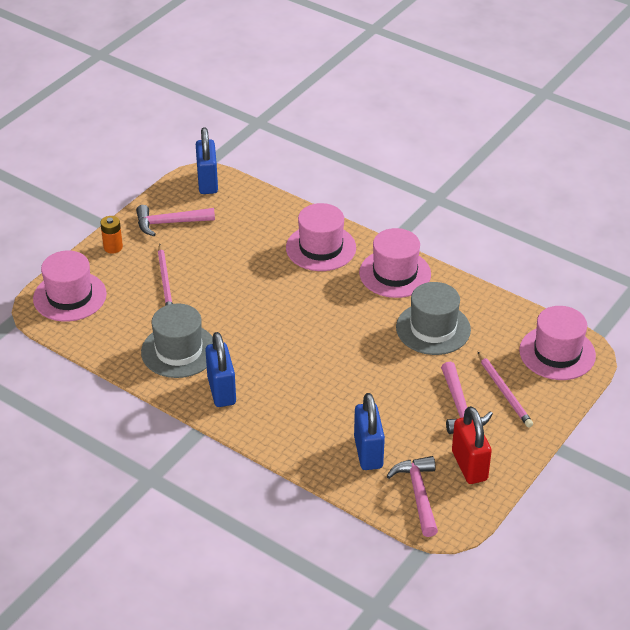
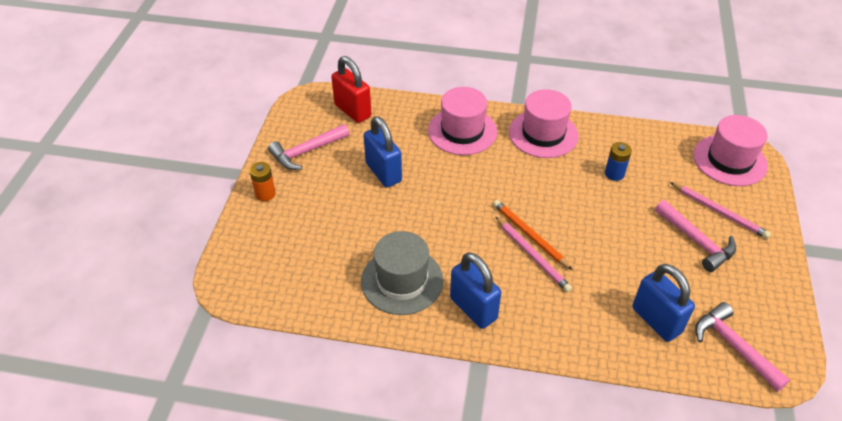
camera: 25 degrees left, 5 degrees up
(70, 296) = (252, 261): pink hat -> none
(165, 281) = (340, 211): pink pencil -> pink pencil (532, 256)
(207, 182) = (317, 102): blue padlock -> blue padlock (383, 172)
(313, 353) = (529, 235): none -> orange pencil
(433, 328) = (614, 174): grey hat -> blue battery
(469, 466) = (751, 297): red padlock -> red padlock (353, 111)

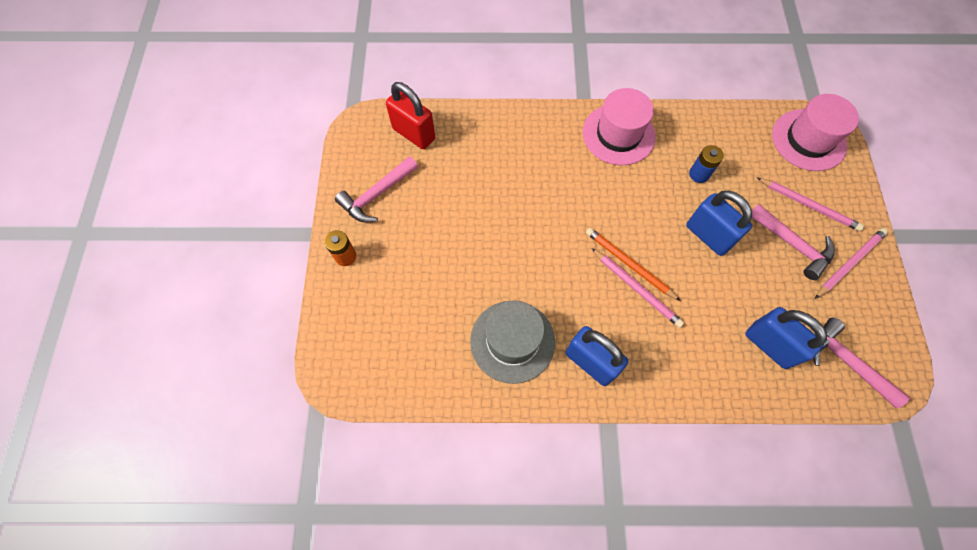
camera: 10 degrees left, 20 degrees up
(383, 172) = (464, 209): blue padlock -> blue padlock (708, 235)
(462, 131) = (535, 143): pink hat -> none
(752, 264) = (849, 263): none -> pink pencil

